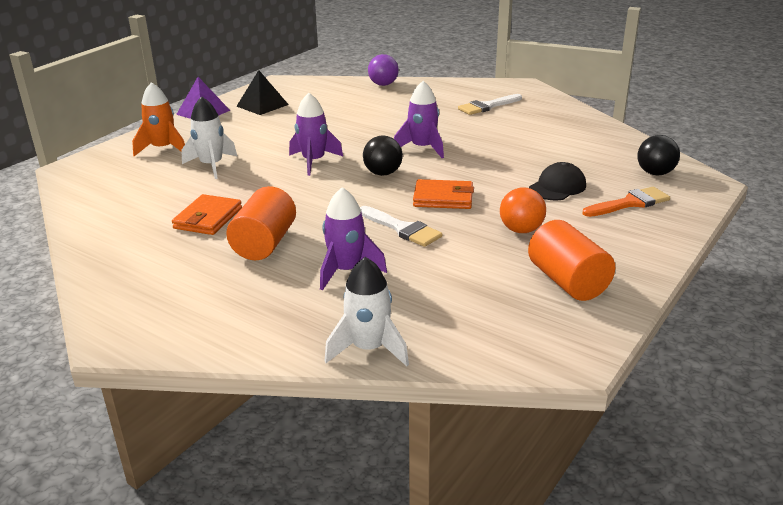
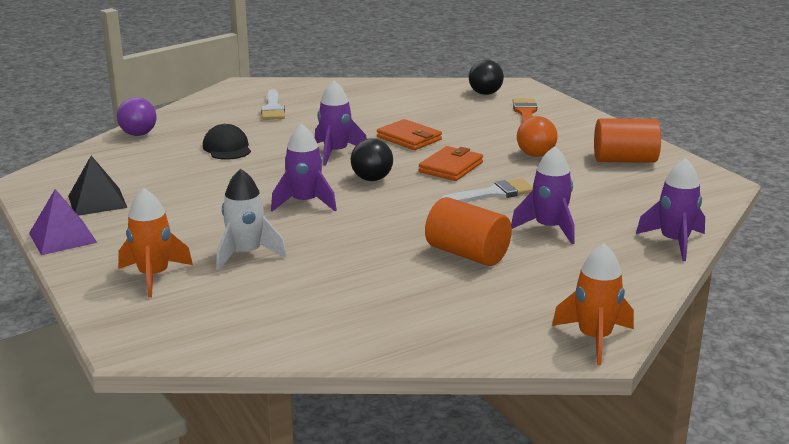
camera: 65 degrees left, 5 degrees down
(130, 335) = (594, 338): none -> orange rocket
(208, 218) = (383, 273): orange wallet -> orange wallet (409, 138)
(368, 349) = (674, 242): white rocket -> purple rocket
(557, 187) = (474, 126): black cap -> black cap (227, 148)

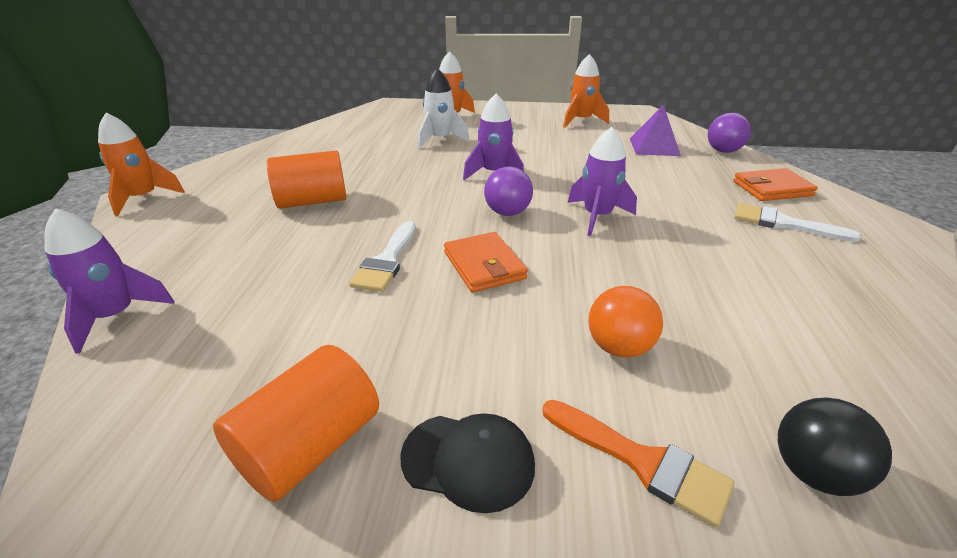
camera: 125 degrees right, 10 degrees up
(62, 237) = (534, 108): purple pyramid -> purple pyramid (654, 147)
(97, 201) = (581, 121): black pyramid -> orange rocket
(227, 148) = (657, 174): black cap -> black cap (468, 460)
(372, 179) = (507, 213): black ball -> purple ball
(409, 138) = (605, 274): orange wallet -> orange wallet (772, 189)
(535, 155) = (444, 353): orange ball -> orange ball (619, 347)
(549, 228) = (276, 256): purple rocket -> none

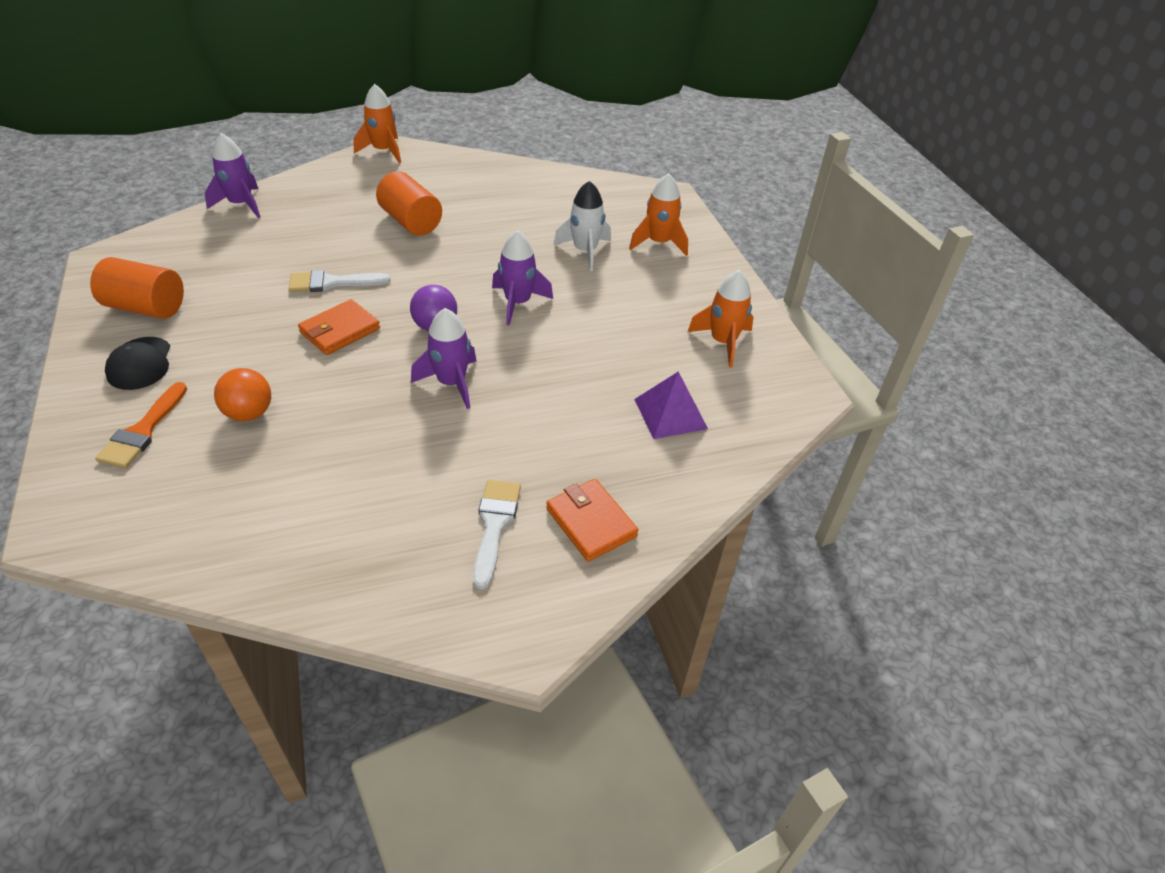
camera: 65 degrees right, 10 degrees up
(723, 151) = (697, 480): purple ball -> none
(813, 472) = (139, 508): black ball -> none

